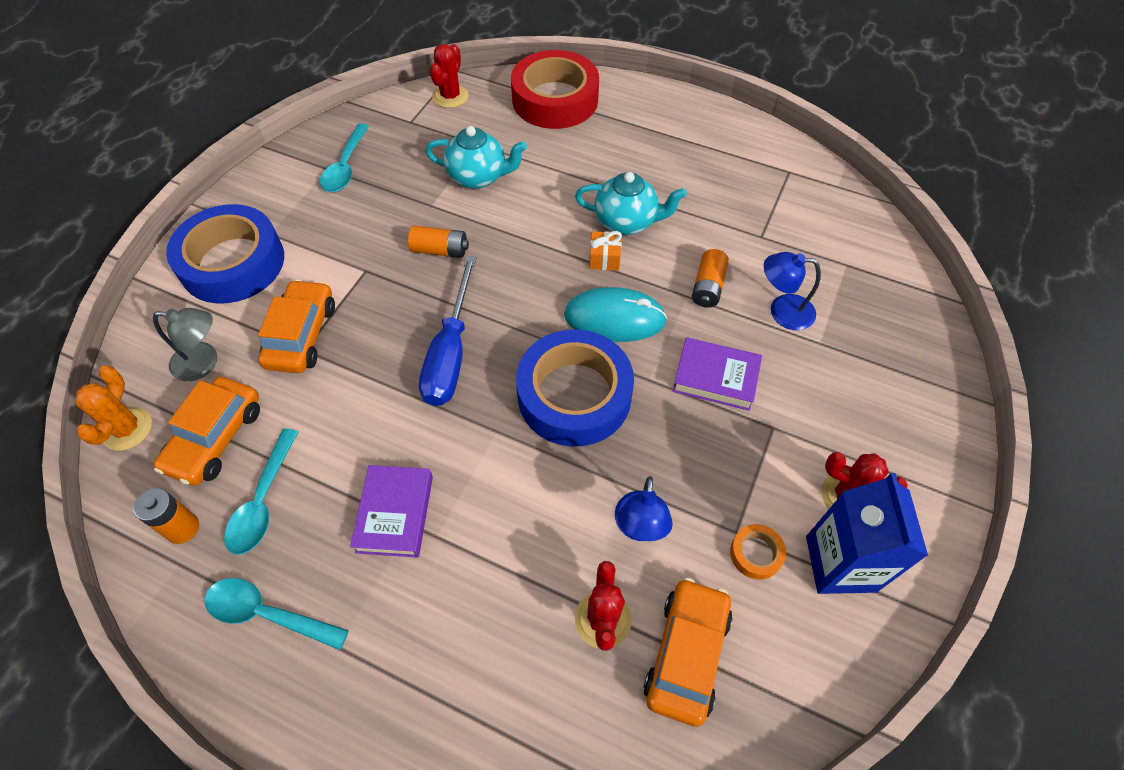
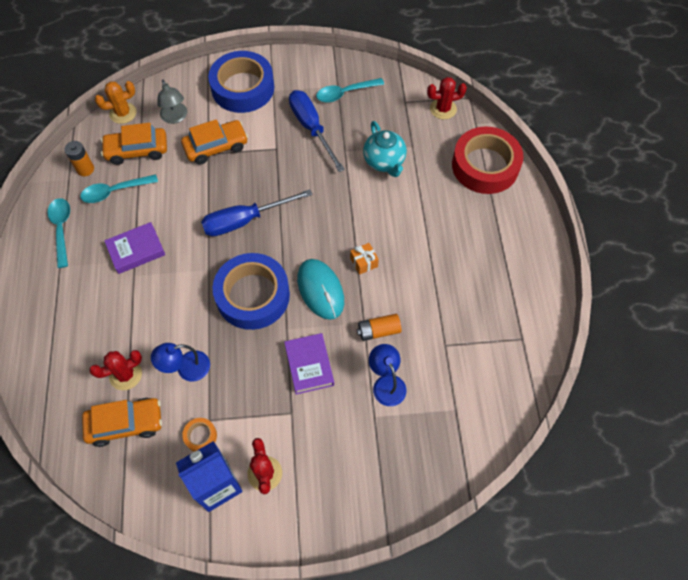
camera: 60 degrees right, 5 degrees up
(367, 221) = (311, 128): none -> blue screwdriver
(440, 250) = (313, 175): orange battery -> none
(626, 222) = (403, 260): turquoise teapot -> none

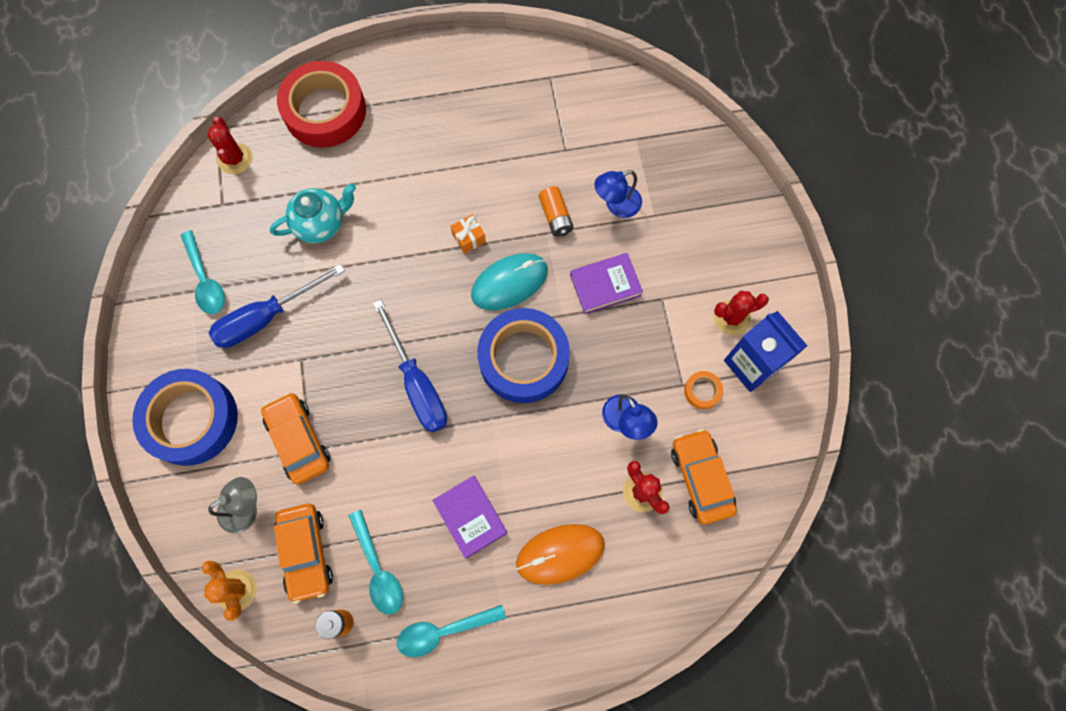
camera: 95 degrees left, 10 degrees up
(93, 309) = (560, 554): none -> orange mouse

